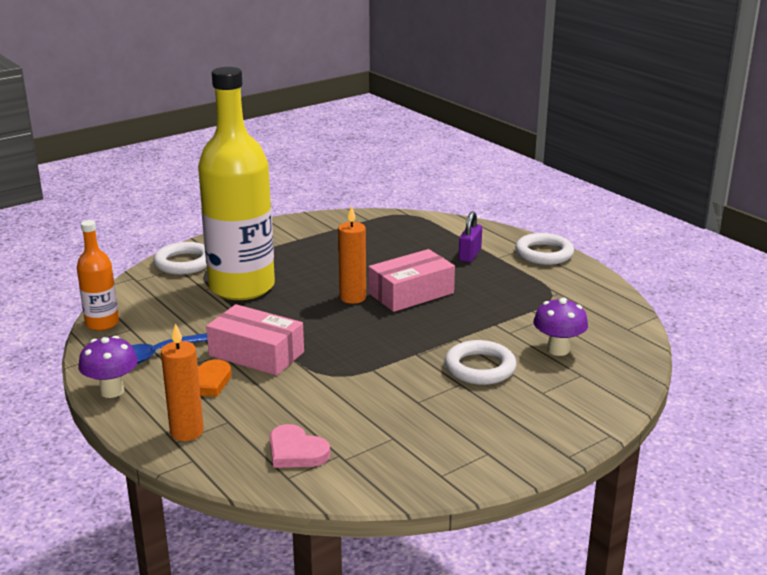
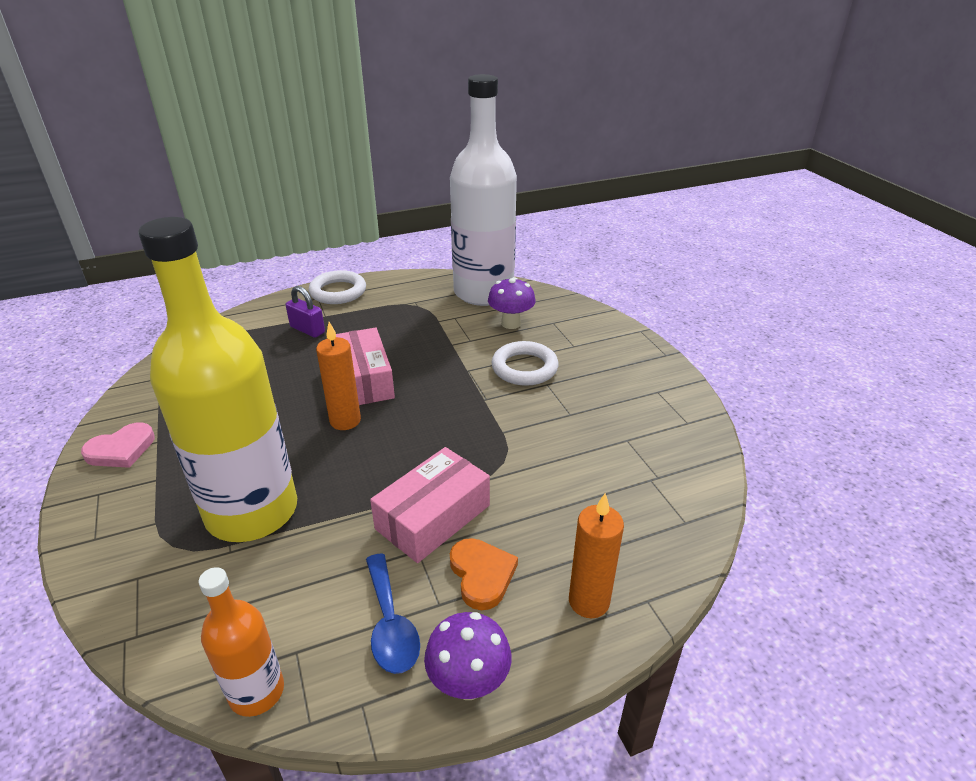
camera: 75 degrees left, 10 degrees up
(184, 263) = (126, 568): white ring -> none
(296, 451) = (641, 509): pink heart -> pink heart (121, 449)
(609, 325) = (483, 292): none -> white bottle

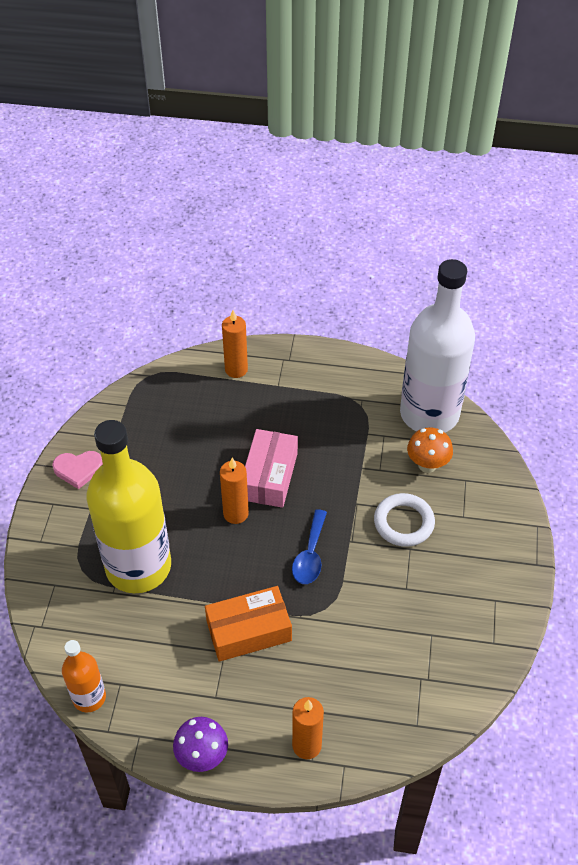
camera: 30 degrees right, 15 degrees up
(273, 317) = (236, 369): none -> orange candle
(307, 330) = (256, 397): purple padlock -> none
(338, 292) = (303, 358): white ring -> none
(390, 624) = (180, 695): blue spoon -> blue spoon (310, 555)
(433, 517) = (249, 631): pink box -> orange box
(482, 575) = (253, 691): orange heart -> none
(511, 323) = (427, 465): purple mushroom -> orange mushroom

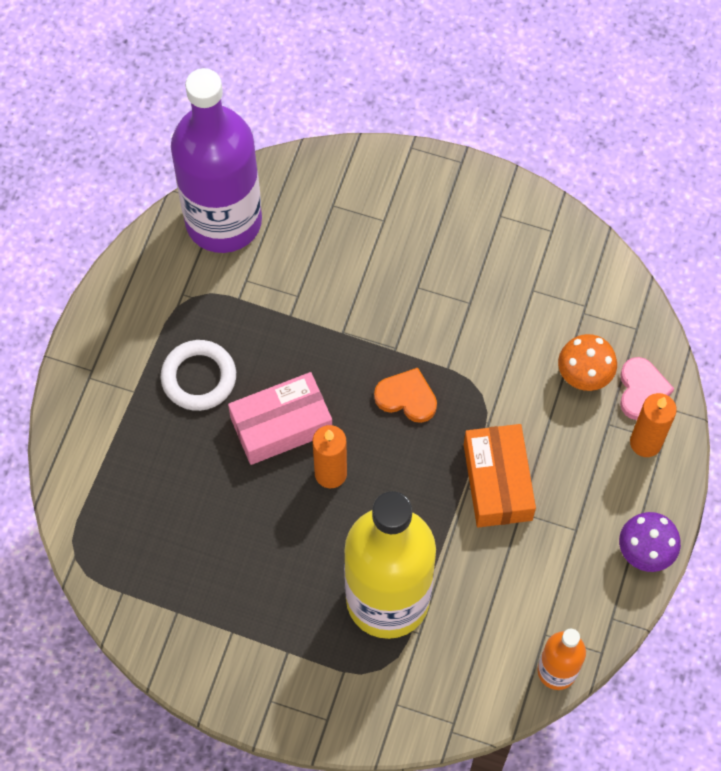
camera: 80 degrees left, 15 degrees up
(78, 469) = (220, 664): pink heart -> pink heart (642, 390)
(236, 369) = (93, 440): orange candle -> none
(269, 476) = (281, 425): pink box -> pink box turned 45 degrees counterclockwise
(310, 555) = (407, 397): blue spoon -> orange heart
(403, 523) = (380, 286): white ring -> white ring (199, 378)
(427, 465) = (302, 241): orange mushroom -> orange mushroom (583, 376)
(429, 414) = (223, 221): white bottle -> purple bottle

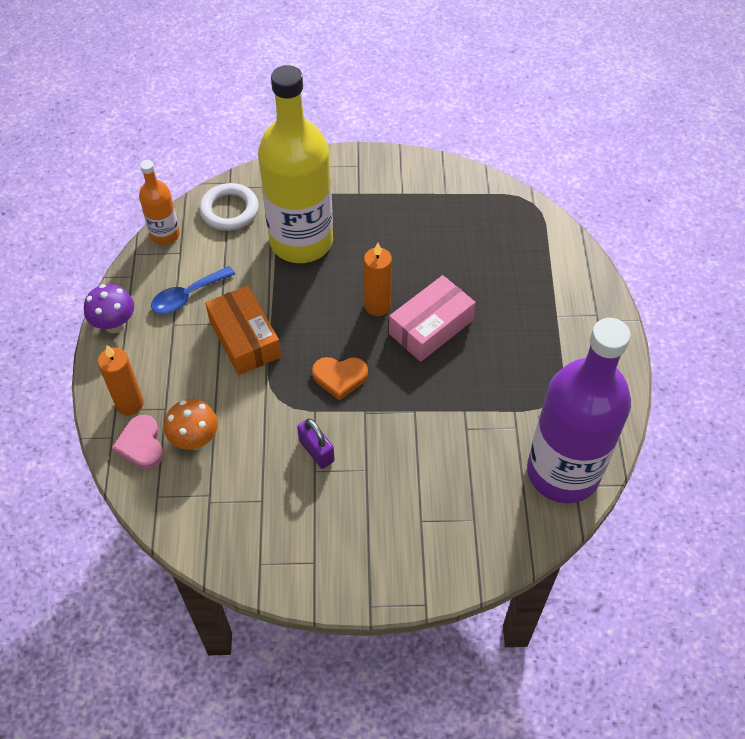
camera: 160 degrees right, 10 degrees down
(199, 378) = (512, 340): white ring -> white ring (229, 210)
(460, 323) = (316, 451): none -> purple padlock
(550, 564) = (187, 296): none -> blue spoon

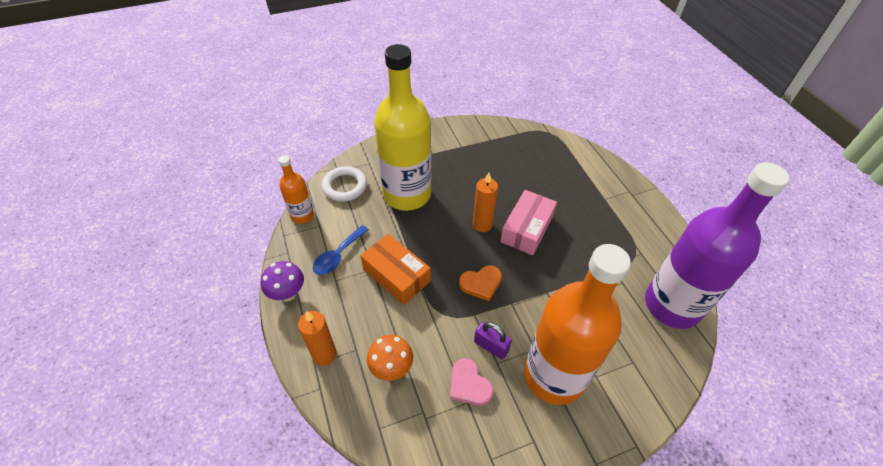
camera: 20 degrees left, 5 degrees down
(141, 444) = (348, 386): pink heart -> pink heart (469, 384)
(372, 504) = (554, 375): none -> orange bottle

